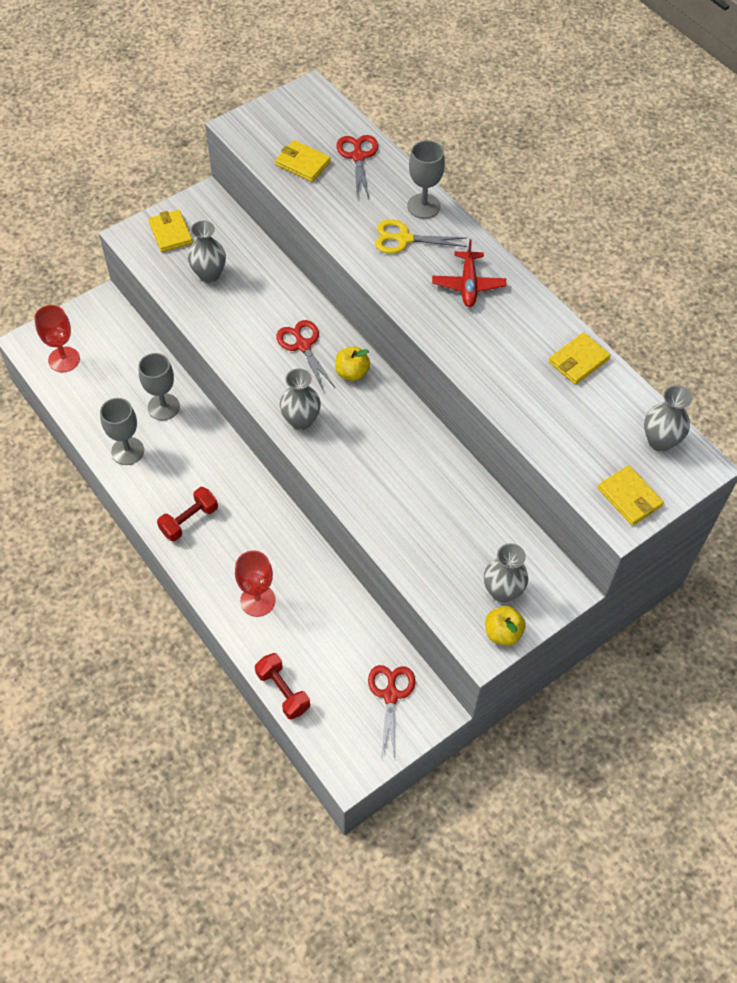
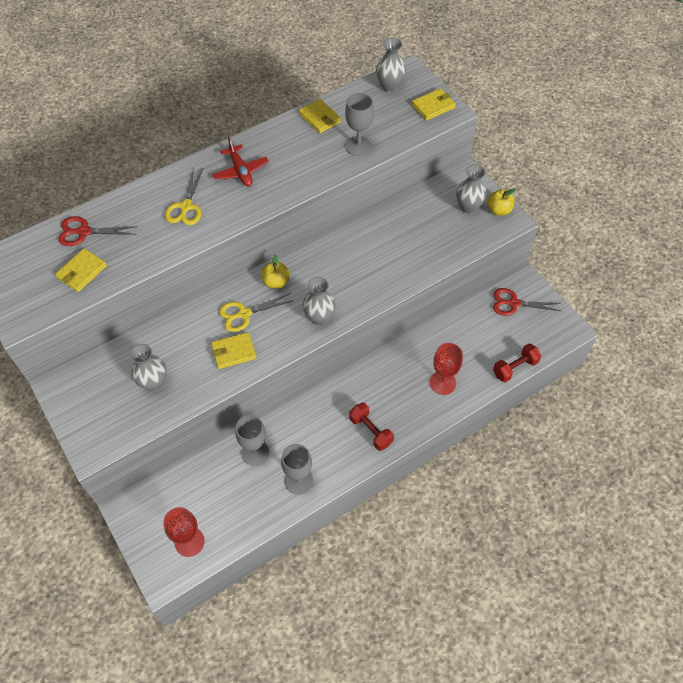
camera: 85 degrees left, 0 degrees up
(170, 233) = (95, 415): yellow wallet -> yellow wallet (233, 352)
(303, 345) = (244, 314): red scissors -> yellow scissors
(423, 206) = (152, 192): grey goblet -> grey goblet (358, 146)
(468, 284) = (240, 171): red plane -> red plane turned 60 degrees clockwise

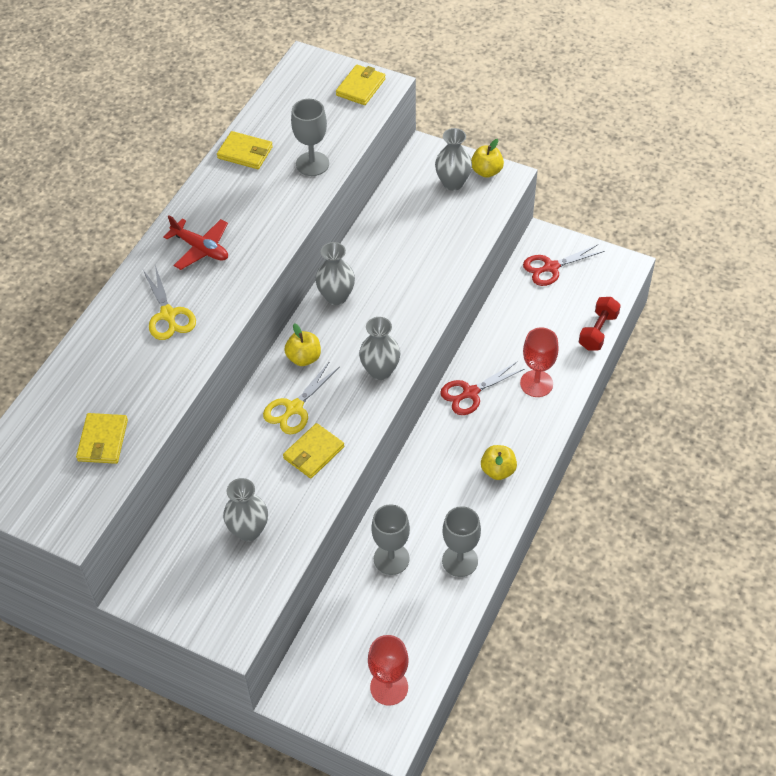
camera: 30 degrees left, 5 degrees down
(84, 232) = (69, 398): red scissors -> red scissors (470, 393)
(370, 431) = (498, 470): red dumbbell -> yellow apple
(390, 86) = (297, 86): grey vase -> grey vase (336, 297)

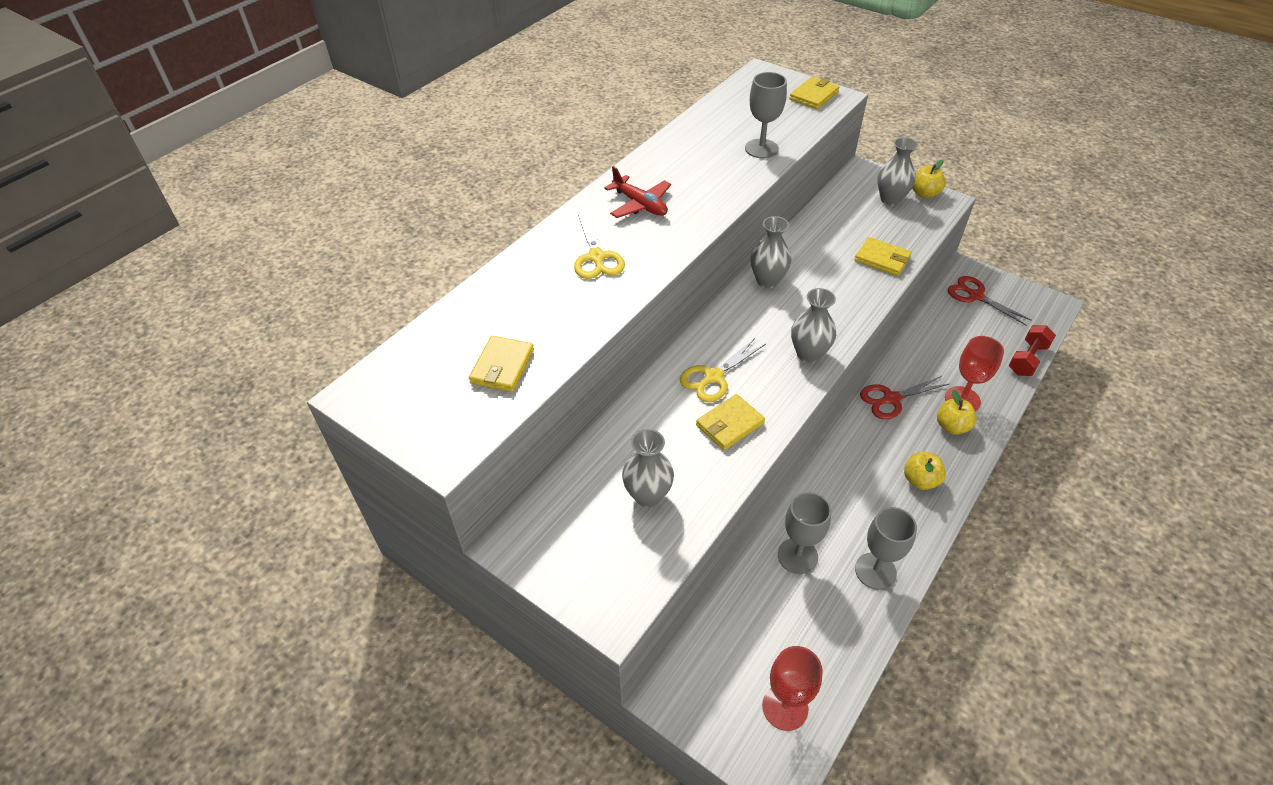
camera: 10 degrees right, 5 degrees down
(245, 152) = (696, 133): yellow wallet -> yellow wallet (882, 259)
(304, 358) = (728, 331): yellow apple -> yellow apple (952, 426)
(551, 267) = (976, 296): red scissors -> red scissors turned 60 degrees clockwise

